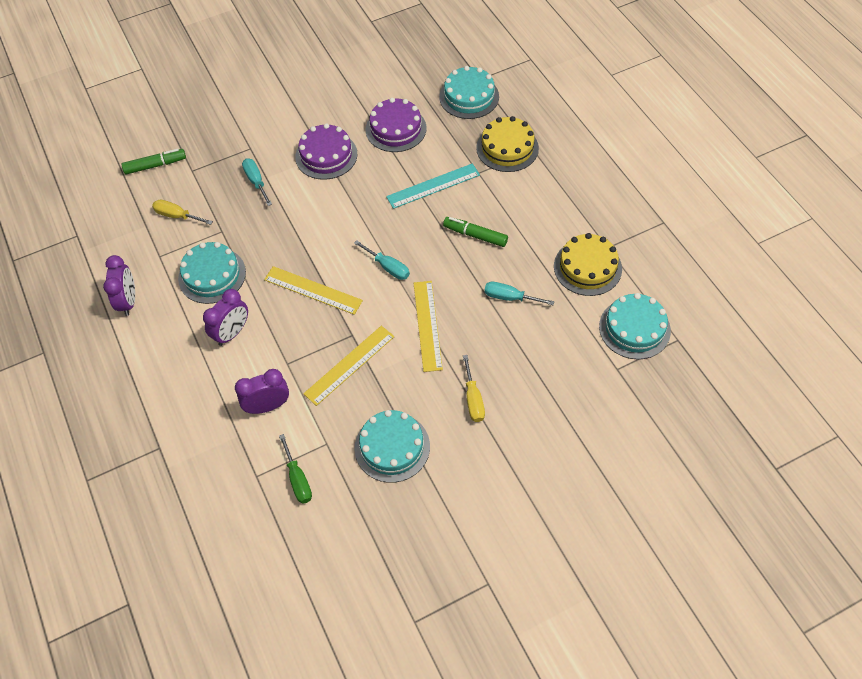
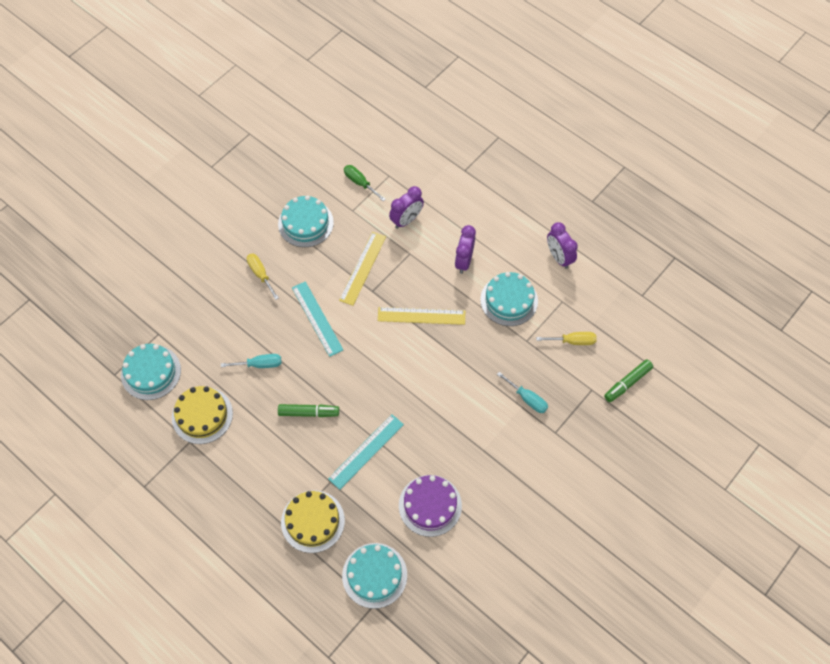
camera: 155 degrees right, 5 degrees up
(326, 155) = (480, 450): purple cake -> none
(388, 267) = (370, 356): turquoise screwdriver -> none
(427, 325) = (317, 318): yellow ruler -> turquoise ruler

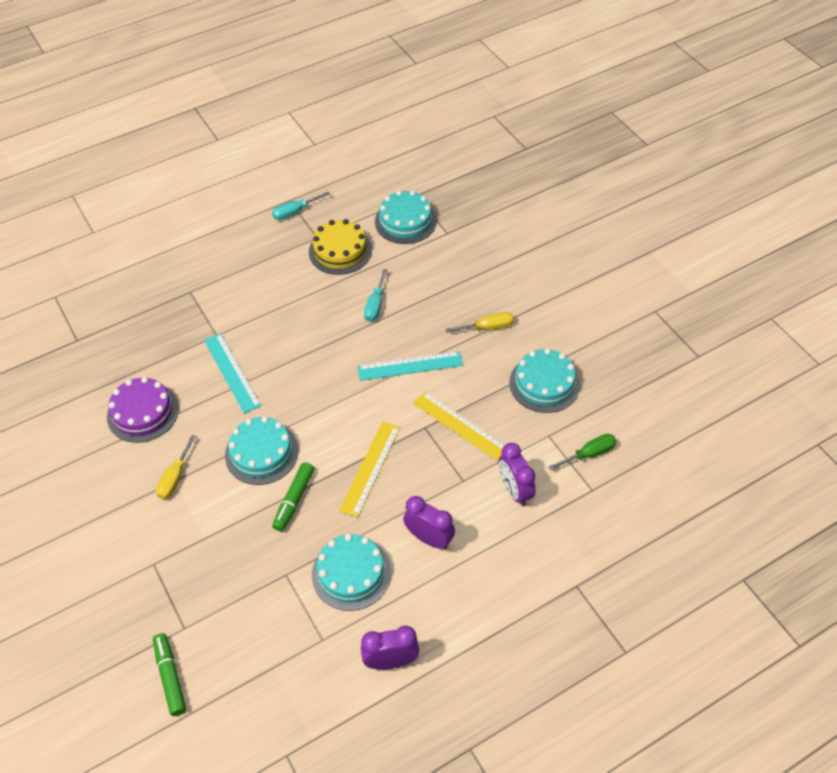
camera: 110 degrees right, 10 degrees down
(309, 413) = (300, 334): green marker -> green marker (294, 500)
(312, 521) = (185, 312): yellow cake -> none
(374, 575) = (103, 348): turquoise cake -> turquoise cake (261, 453)
(527, 398) = (210, 548): turquoise screwdriver -> turquoise screwdriver (295, 212)
(573, 341) = (259, 631): yellow screwdriver -> yellow screwdriver (175, 478)

